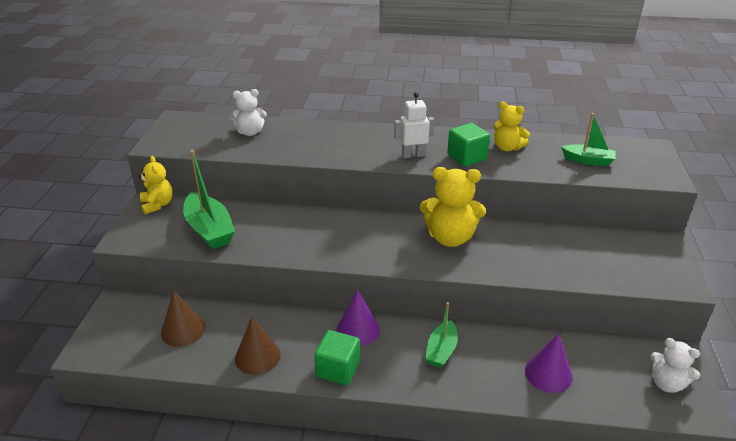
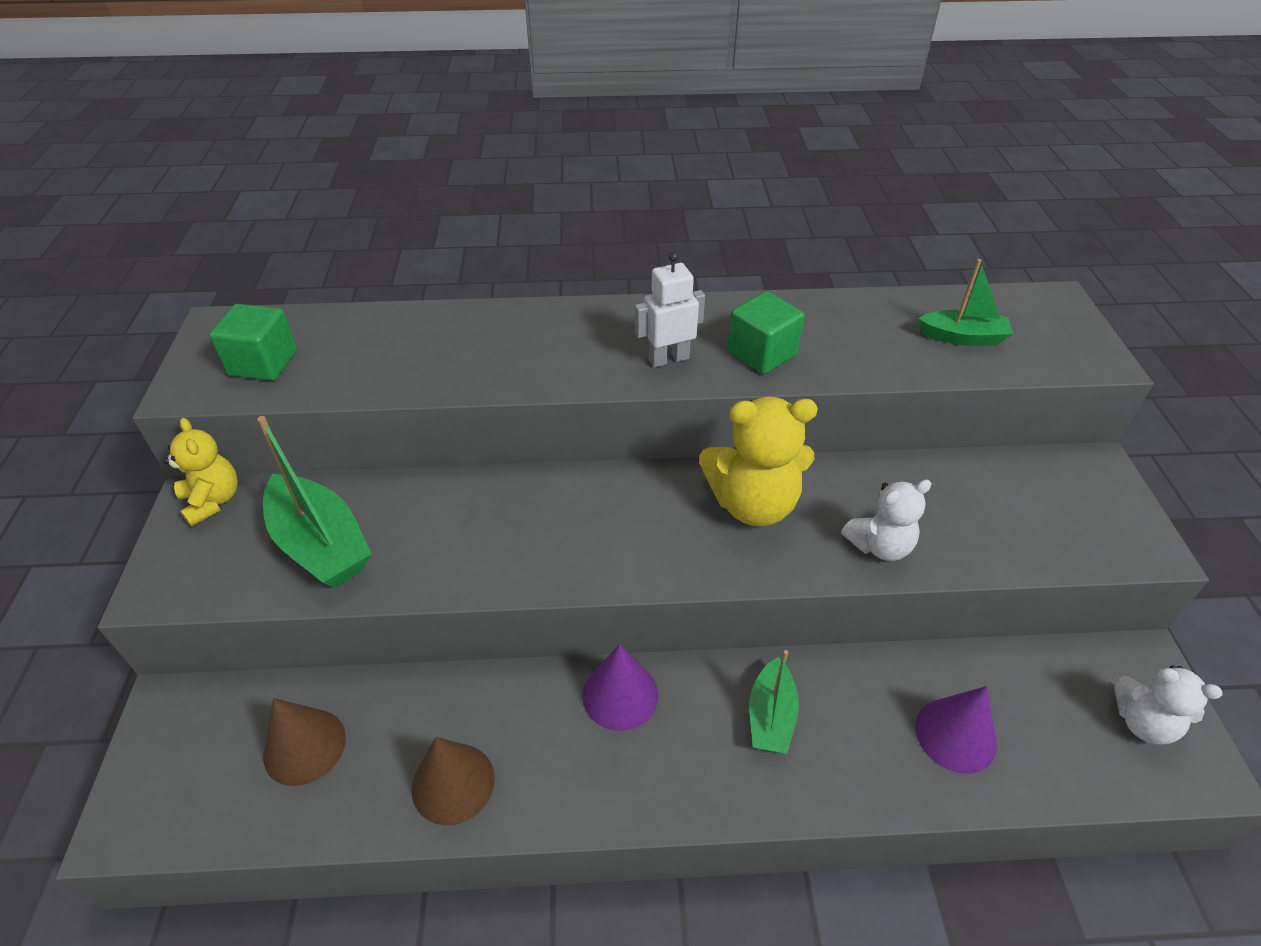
camera: 10 degrees left, 10 degrees up
(250, 132) = (364, 341): white teddy bear -> white teddy bear (880, 546)
(338, 369) = (602, 786): green cube -> green cube (263, 363)
(507, 147) = (824, 325): yellow teddy bear -> none

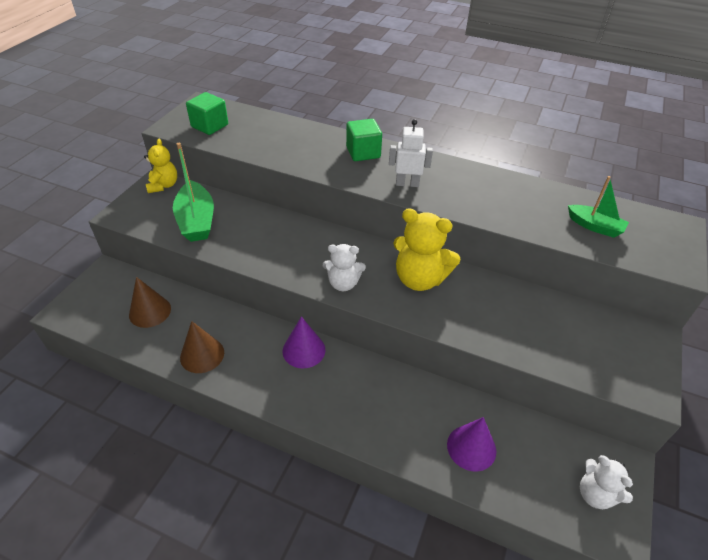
camera: 25 degrees right, 0 degrees up
(762, 353) = (462, 197): green cube -> green cube (363, 152)
(771, 716) = (374, 393): green boat -> none
(880, 546) = (477, 326): white teddy bear -> white teddy bear (343, 283)

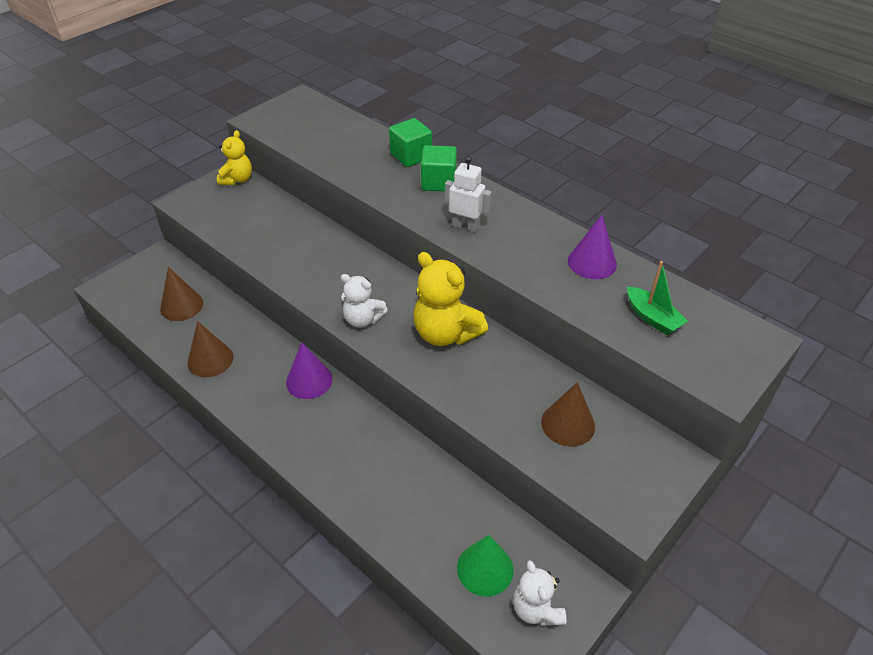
camera: 20 degrees right, 0 degrees up
(196, 221) = (251, 223): green boat -> none
(210, 126) = (295, 124): green cube -> green cube (411, 156)
(471, 447) = (428, 523): purple cone -> purple cone (592, 262)
(537, 472) = (485, 569): none -> green cone
(558, 329) = (568, 424): none -> brown cone

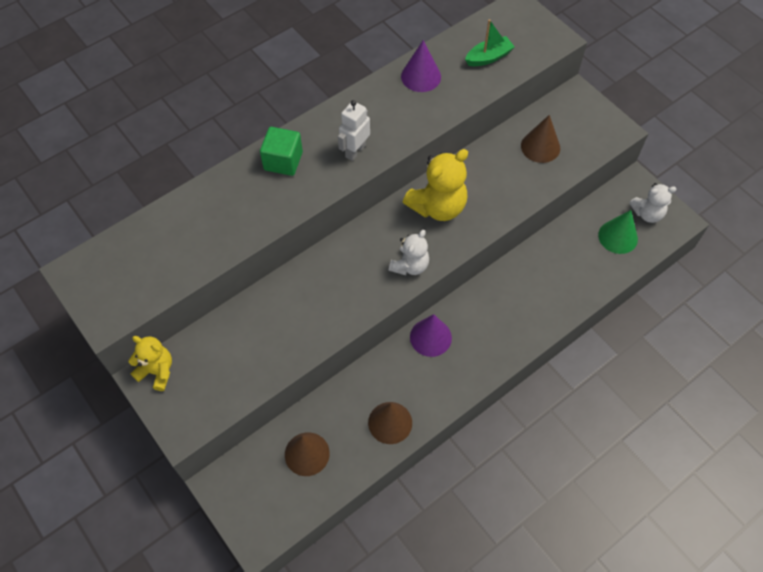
camera: 80 degrees left, 15 degrees up
(411, 156) = (232, 177): green cube -> none

